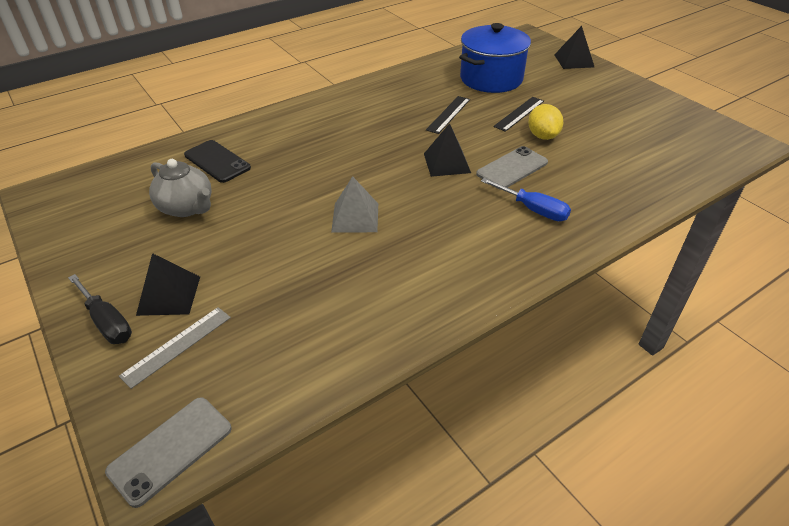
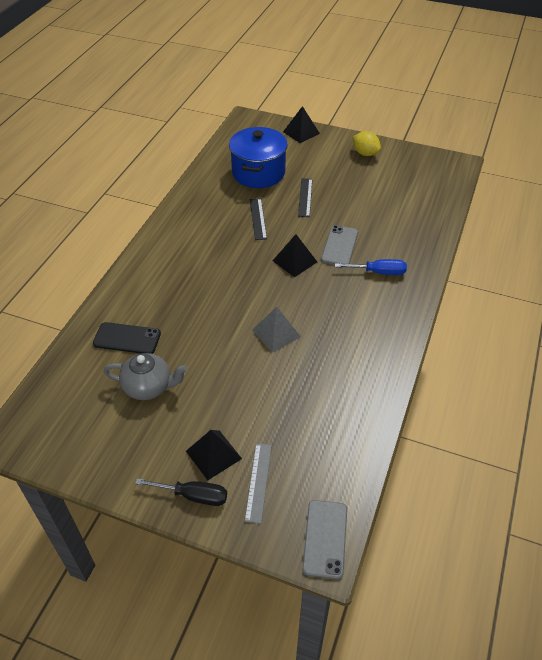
camera: 35 degrees left, 5 degrees up
(542, 136) = (336, 210): yellow lemon -> yellow lemon (365, 153)

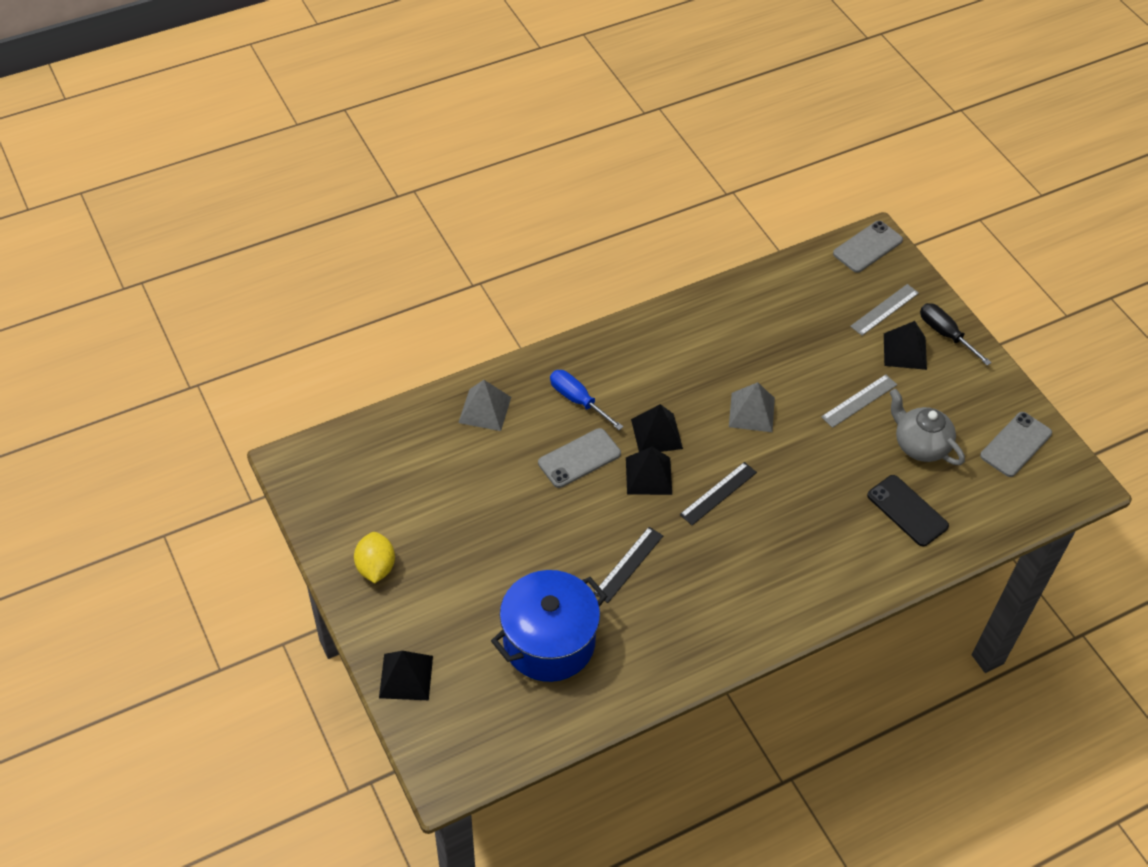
camera: 140 degrees left, 5 degrees up
(78, 436) = (1015, 444): none -> grey phone
(215, 389) = (859, 401): none -> grey ruler
(305, 197) = (537, 554): black ruler -> black ruler (718, 493)
(316, 284) = (656, 434): none -> black pyramid
(416, 236) = (485, 410): none -> grey pyramid

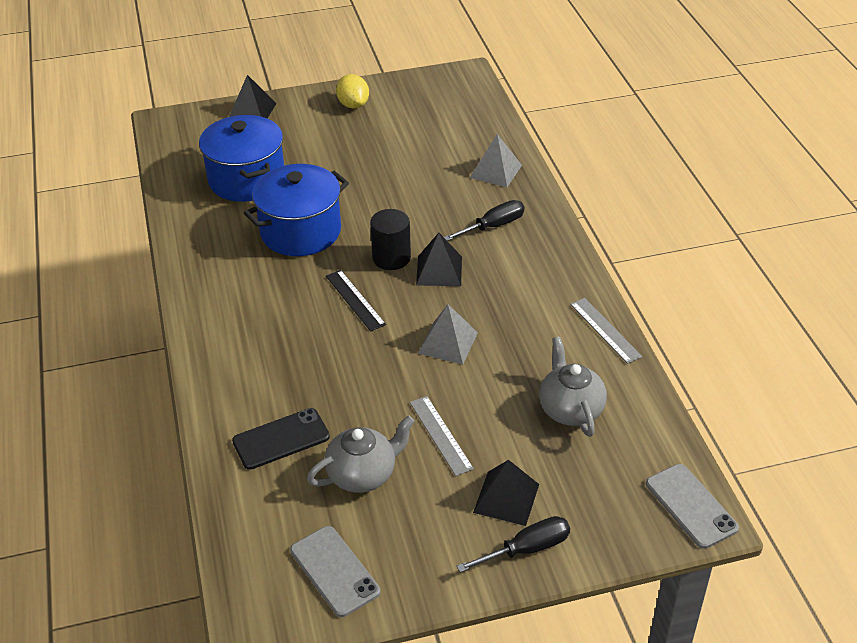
camera: 105 degrees right, 10 degrees down
(376, 567) = (353, 105): yellow lemon -> yellow lemon turned 60 degrees clockwise
(577, 400) = (493, 226): blue screwdriver -> black screwdriver
(579, 458) = (425, 218): grey phone -> none
(628, 564) = (300, 231): black ruler -> blue pot
(648, 475) = (391, 258): black pyramid -> black cylinder
(799, 321) = (570, 409): none -> grey teapot
(884, 310) = (577, 495): grey ruler -> grey ruler (605, 330)

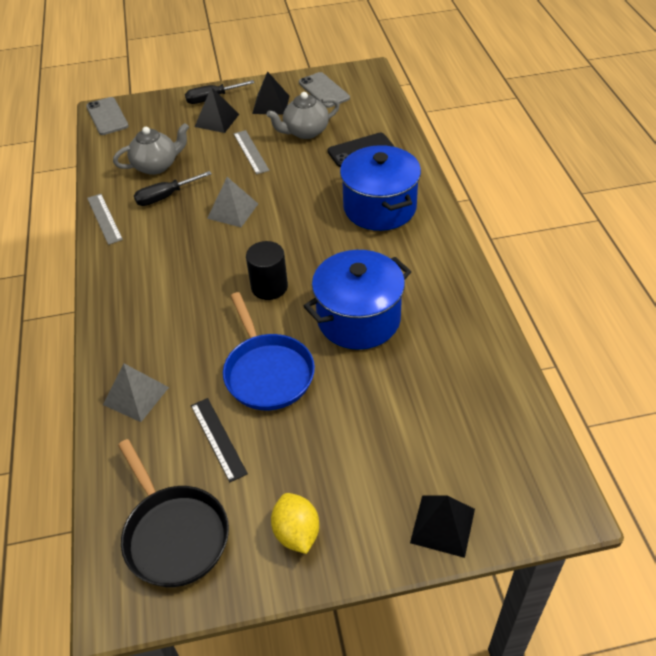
camera: 175 degrees left, 5 degrees up
(247, 179) = (427, 393): blue pot -> blue pot (379, 207)
(355, 300) = (305, 247): black ruler -> black ruler (218, 439)
(384, 190) = (267, 372): none -> blue pan
(438, 102) = (174, 534): none -> black pan
(439, 270) = (227, 273): black pyramid -> black pyramid (271, 104)
(493, 226) = (162, 320): black screwdriver -> black screwdriver (165, 197)
(570, 409) = (156, 166): grey teapot -> grey teapot turned 105 degrees counterclockwise

